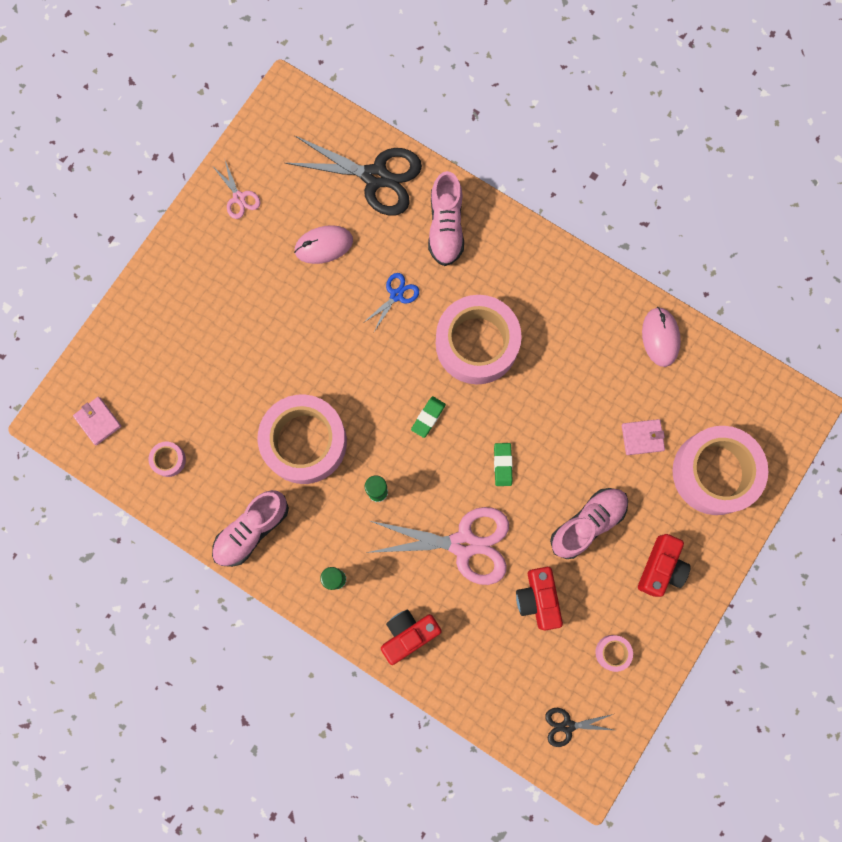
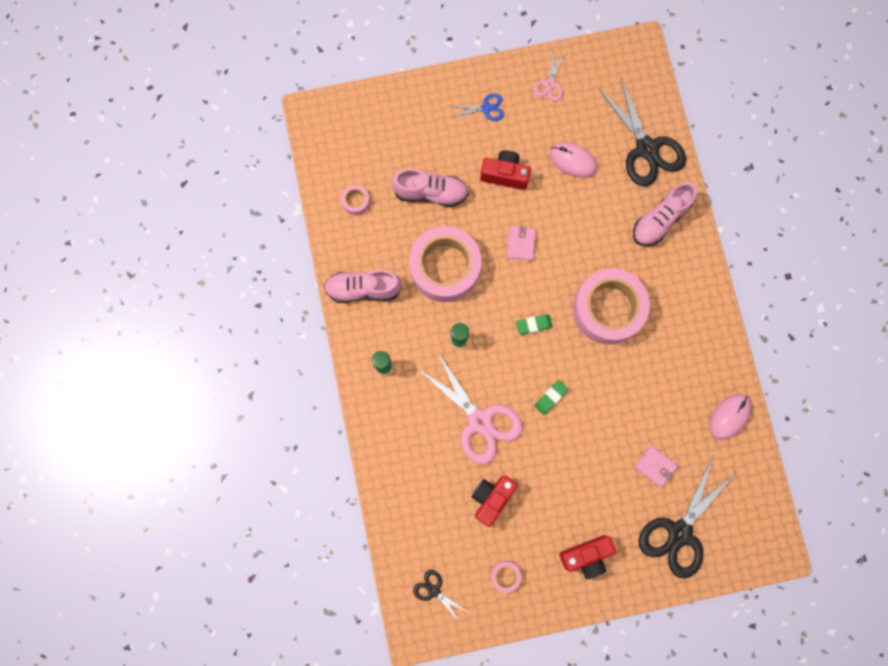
camera: 45 degrees right, 0 degrees up
(98, 421) = (337, 140): pink wallet -> pink wallet (520, 244)
(396, 295) = (587, 233): blue scissors -> blue scissors (486, 108)
(408, 634) = (394, 441): red camera -> red camera (505, 175)
(587, 523) = (567, 484): pink shoe -> pink shoe (430, 193)
(714, 472) = (679, 533): pink tape -> black scissors

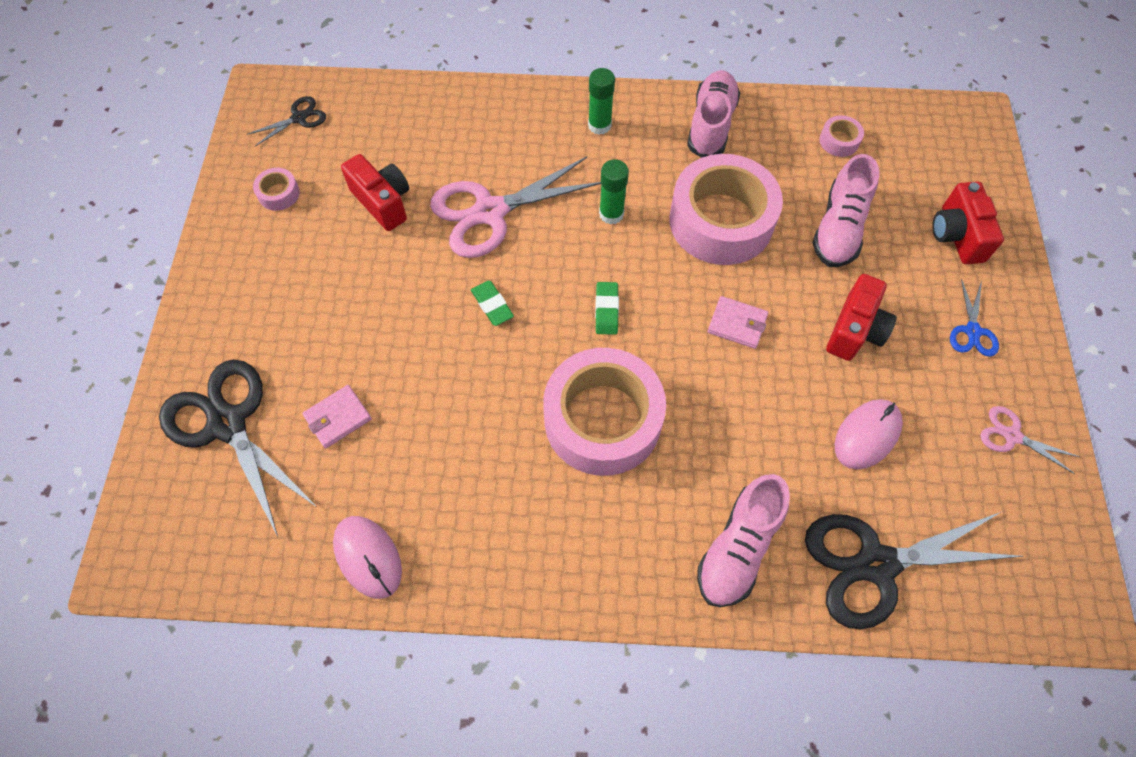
camera: 105 degrees right, 15 degrees down
(586, 556) = (257, 292): red camera -> red camera (957, 235)
(660, 220) = (738, 548): pink shoe -> pink shoe turned 120 degrees counterclockwise

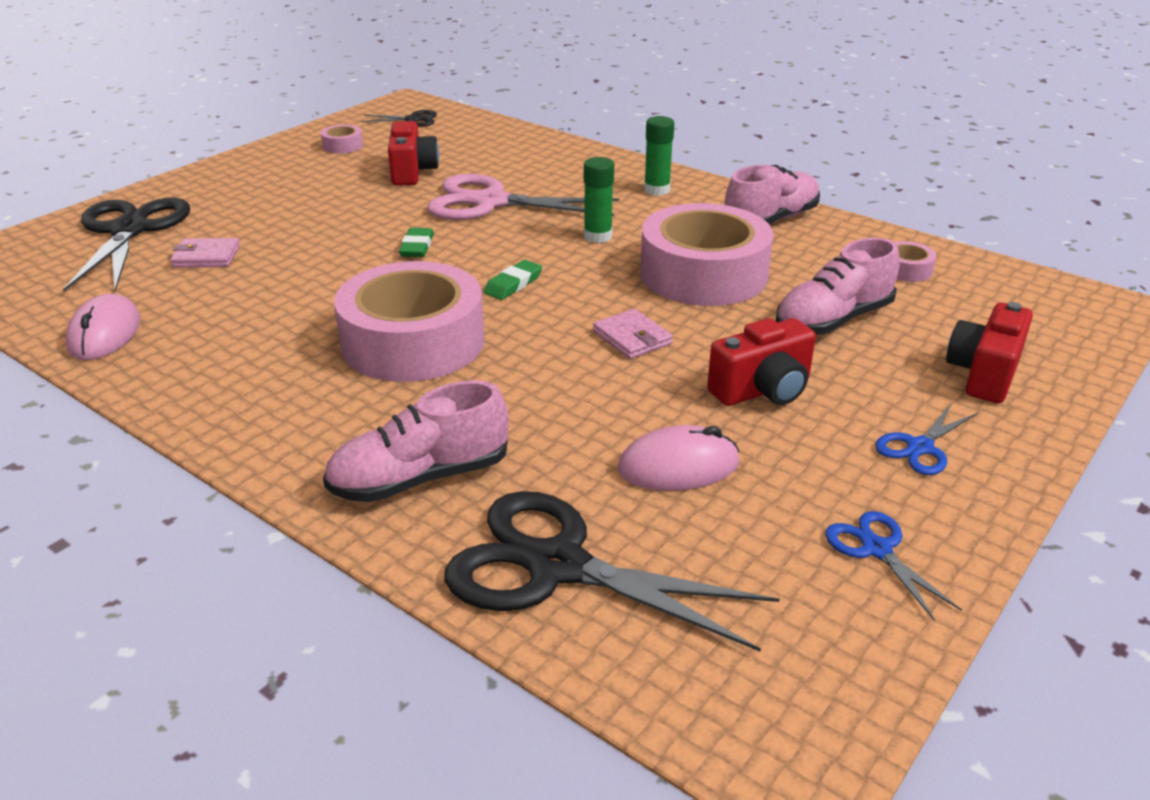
camera: 35 degrees right, 30 degrees down
(1012, 436) = (876, 549): pink scissors -> blue scissors

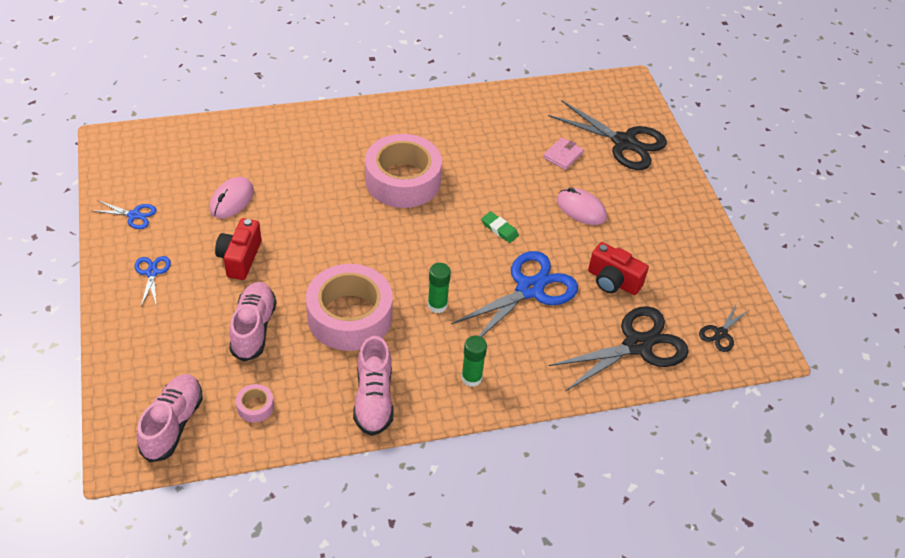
camera: 125 degrees right, 15 degrees up
(104, 333) = (509, 103): pink mouse -> pink mouse (581, 209)
(343, 146) = (692, 272): pink tape -> none
(420, 478) = (307, 137): pink shoe -> pink shoe (173, 424)
(490, 202) = (530, 289): pink scissors -> blue scissors
(513, 284) = (419, 240): green eraser -> none
(557, 566) = (227, 142): black scissors -> black scissors (637, 345)
(632, 338) = (325, 247): pink wallet -> none
(984, 374) = (155, 341): red camera -> none

